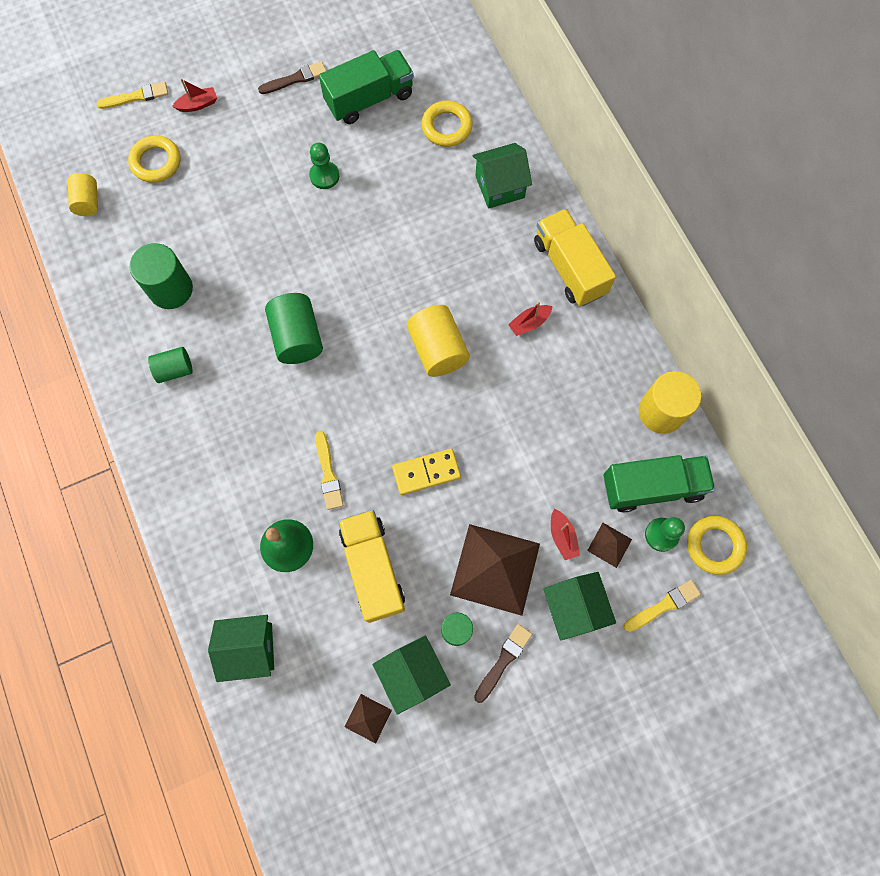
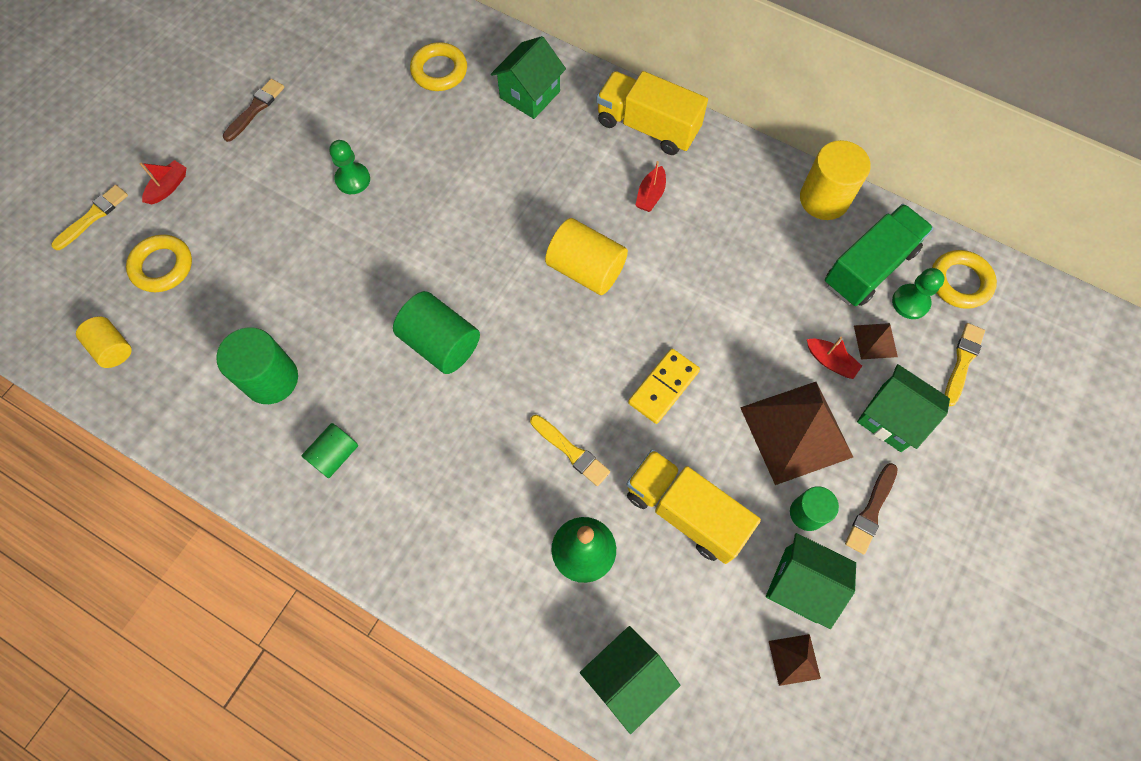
camera: 35 degrees left, 5 degrees down
(369, 99) = (345, 87): green truck -> none
(503, 661) = (871, 510): brown brush -> brown brush turned 150 degrees counterclockwise

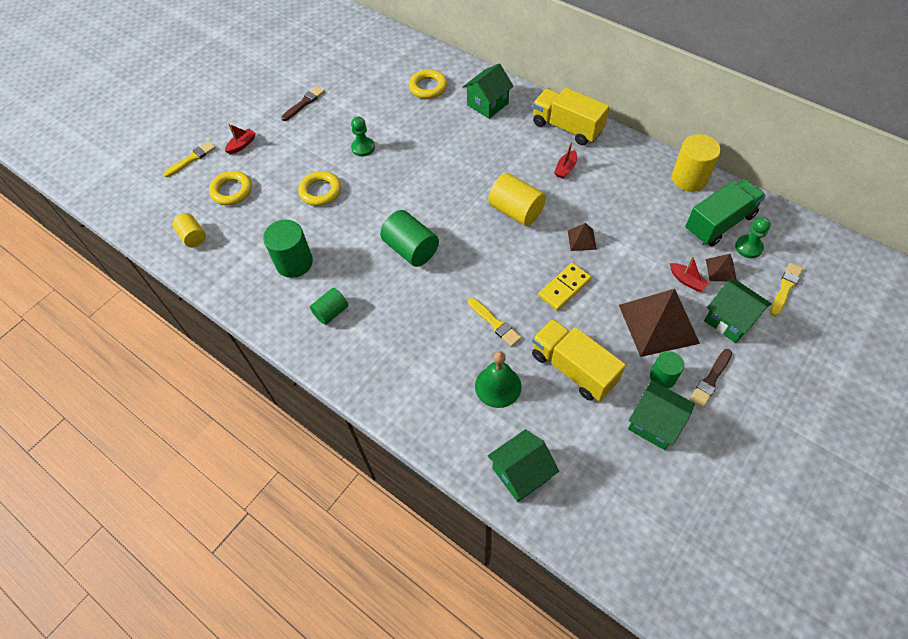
camera: 10 degrees right, 10 degrees down
(794, 659) = (646, 473): brown pyramid -> brown pyramid (581, 240)
(959, 282) = (786, 237): yellow ring -> yellow ring (320, 191)

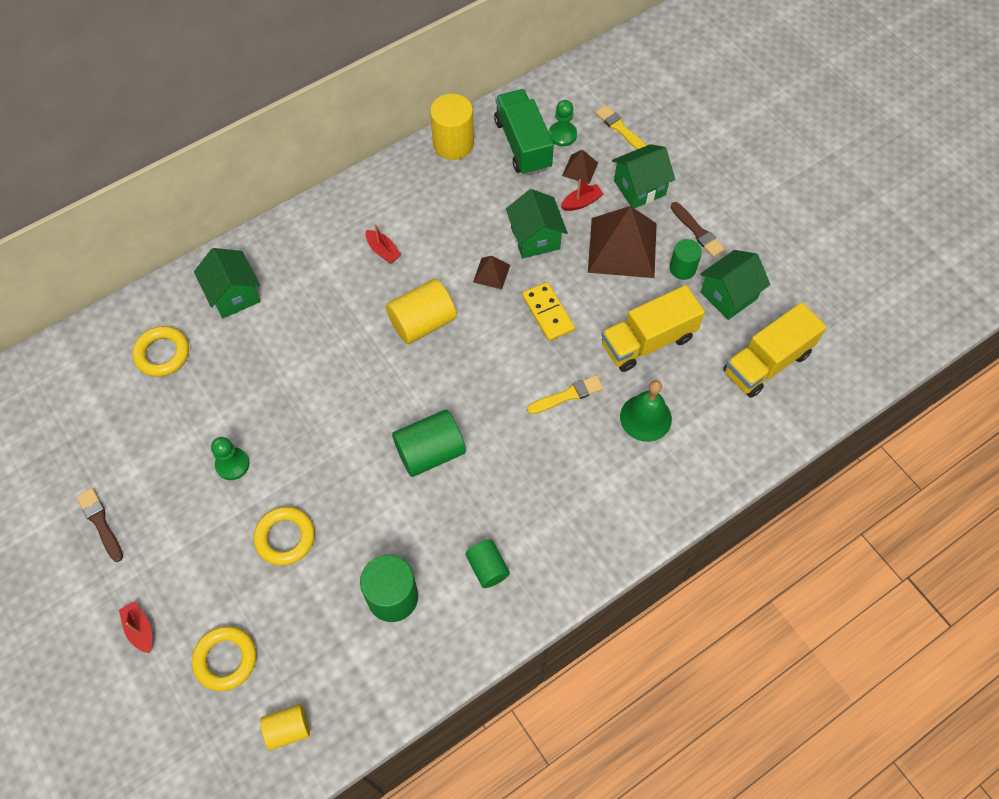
camera: 75 degrees left, 5 degrees up
(191, 159) = (130, 711): yellow brush -> none
(521, 473) = (747, 428): green house -> green house (535, 238)
(567, 127) = (320, 226): yellow truck -> yellow truck (767, 363)

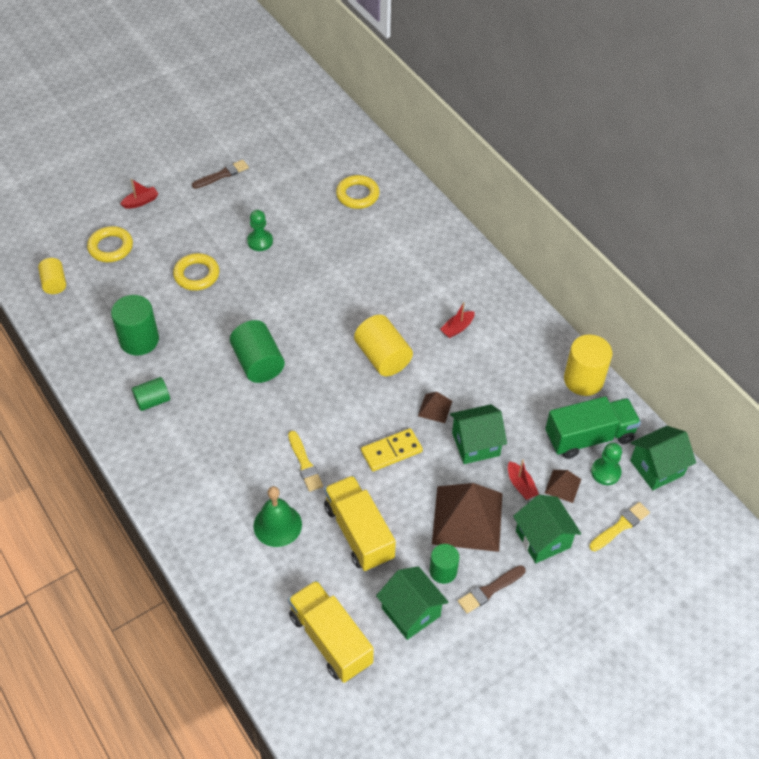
camera: 90 degrees right, 10 degrees down
(234, 295) = (411, 232): green house -> green house (656, 468)

